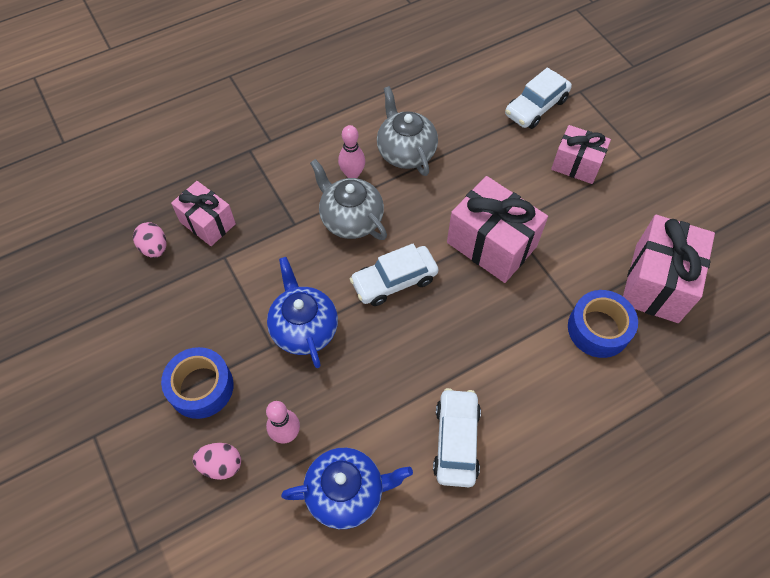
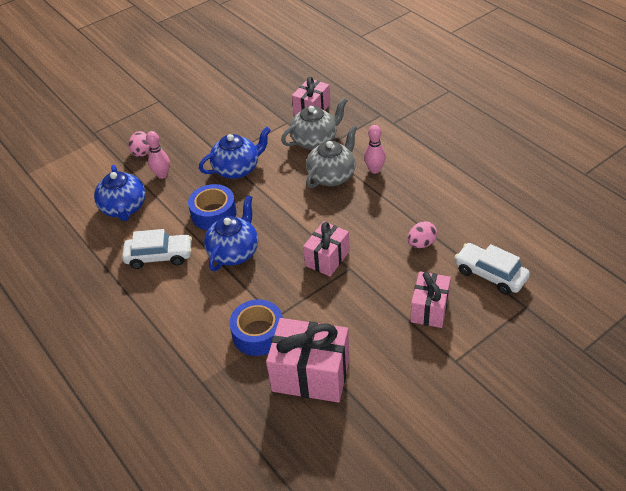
camera: 85 degrees right, 15 degrees down
(154, 248) = (287, 92): pink egg -> pink egg (421, 243)
(201, 387) = (191, 133): blue tape -> blue tape (214, 214)
(394, 281) = (282, 207): white car -> none
(405, 152) = (406, 196): grey teapot -> grey teapot (315, 140)
(464, 345) = (234, 252): none -> blue teapot
(491, 244) = (327, 258): pink gift -> pink gift, size x0.63

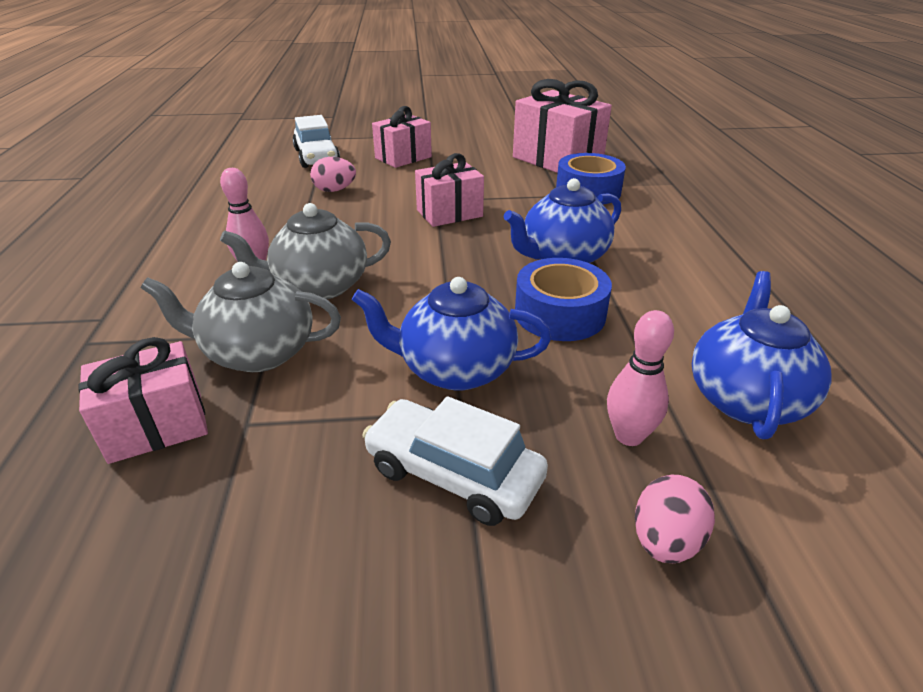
camera: 150 degrees left, 10 degrees down
(159, 256) = (687, 294): white car -> white car (453, 474)

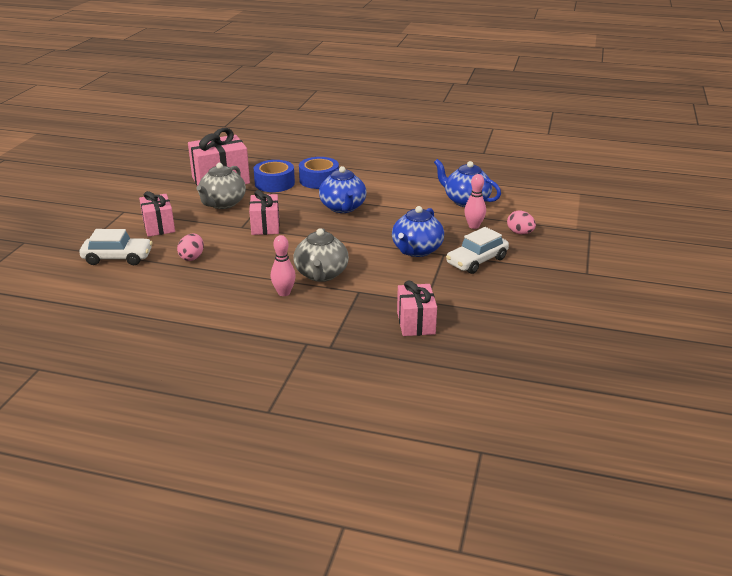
camera: 70 degrees left, 5 degrees down
(258, 353) = (374, 295): grey teapot -> grey teapot (222, 203)
(560, 314) = (391, 220): blue tape -> blue tape (319, 180)

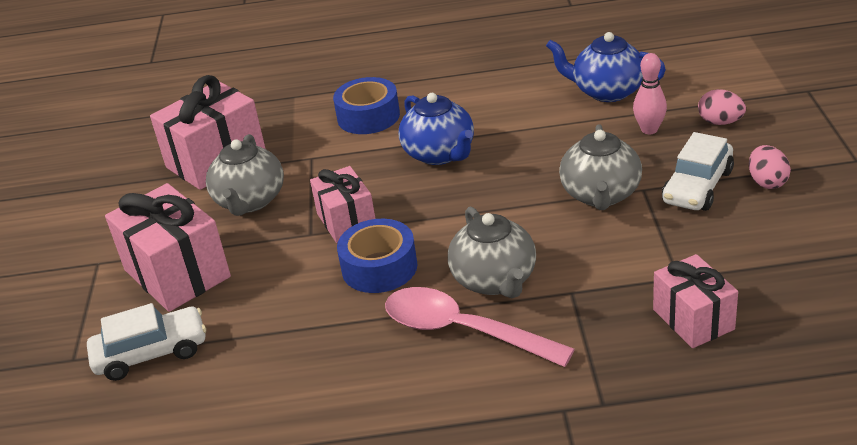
camera: 15 degrees left, 5 degrees up
(159, 226) = (177, 273): pink gift -> pink gift, size x1.58
(192, 257) = (273, 313): pink egg -> pink egg (767, 182)
(274, 183) = (304, 141): blue tape -> blue tape (379, 267)
(284, 293) = (463, 331): pink bowling pin -> pink spoon
(416, 250) = (601, 195): blue teapot -> grey teapot

